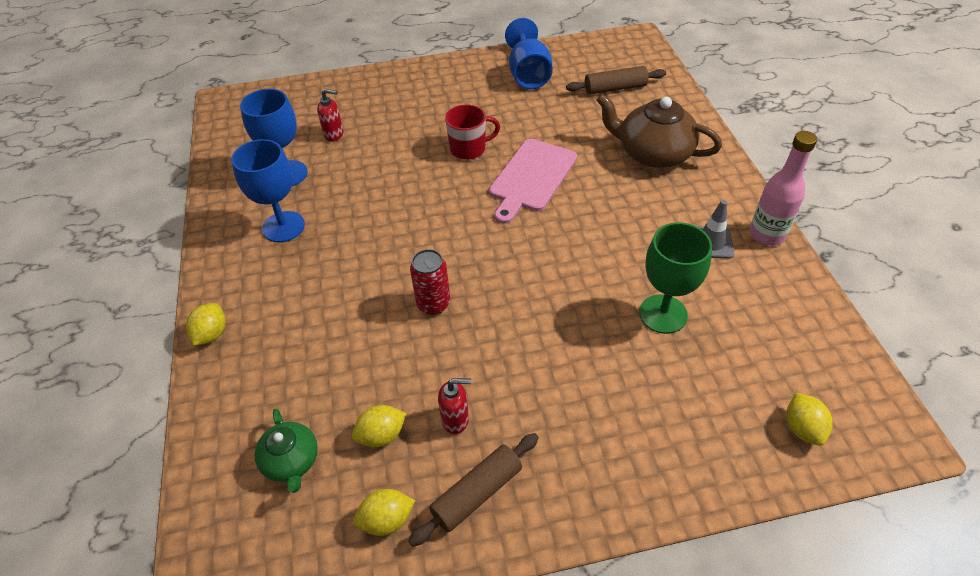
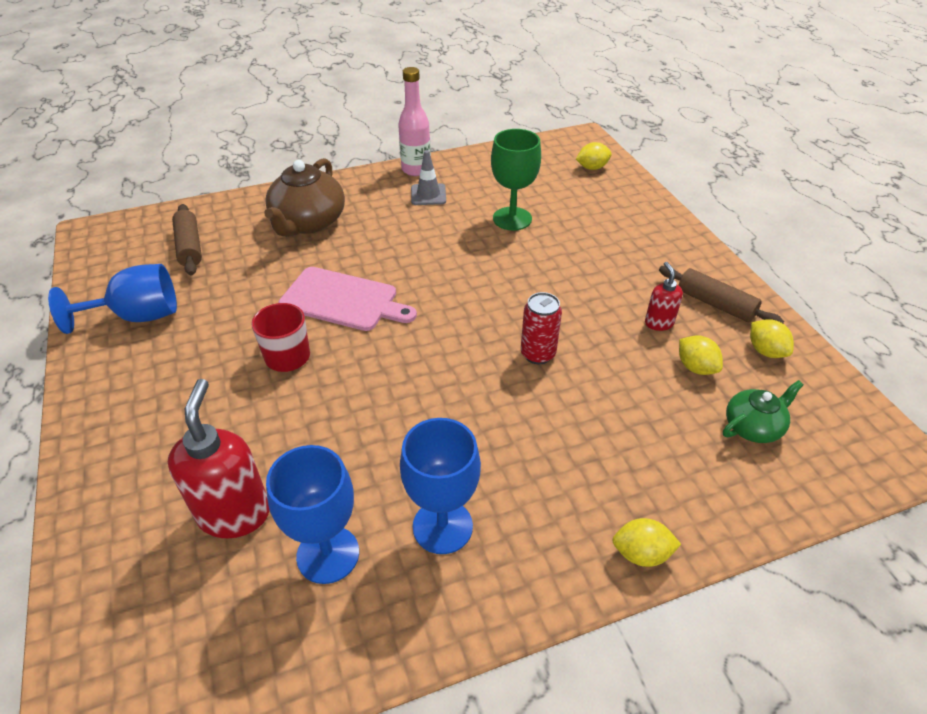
camera: 100 degrees left, 5 degrees down
(334, 134) = (234, 513): red soap dispenser -> red soap dispenser, size x1.89

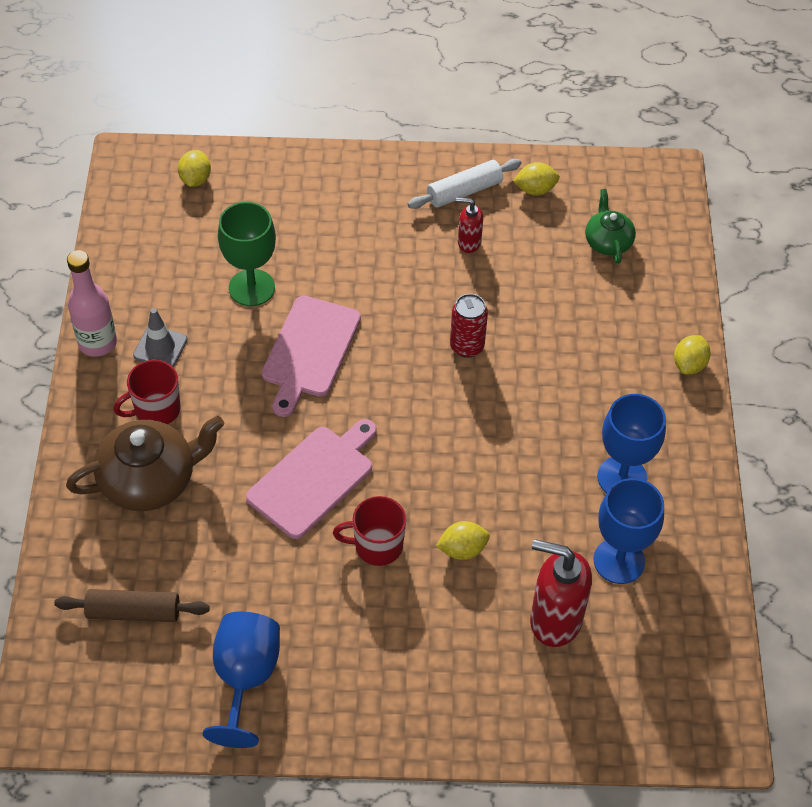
camera: 70 degrees left, 10 degrees up
(308, 222) = (150, 480): brown teapot -> brown teapot turned 60 degrees counterclockwise
(371, 208) = (156, 410): none -> red mug
(470, 263) = (309, 351): none -> pink cutting board
(695, 367) = (532, 244): yellow lemon -> yellow lemon (462, 549)
(715, 304) = (464, 191): brown rolling pin -> white rolling pin

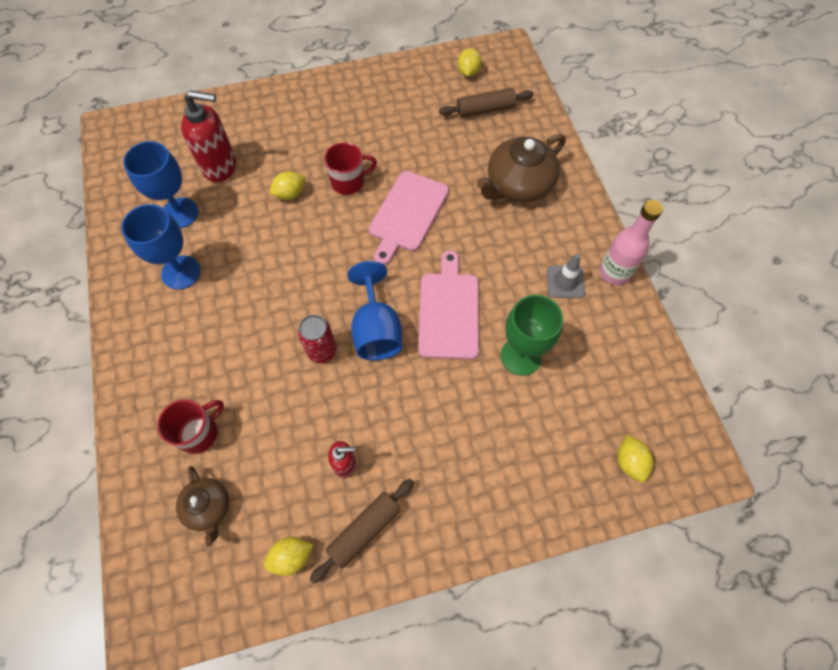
camera: 165 degrees right, 10 degrees up
(156, 410) = (541, 233): red mug -> red mug (199, 433)
(245, 678) = (403, 93): blue goblet -> blue goblet (376, 330)
(464, 191) = (364, 530): white rolling pin -> brown rolling pin
(608, 241) = (208, 507): green teapot -> brown teapot
(689, 364) = (126, 387): yellow lemon -> yellow lemon (468, 72)

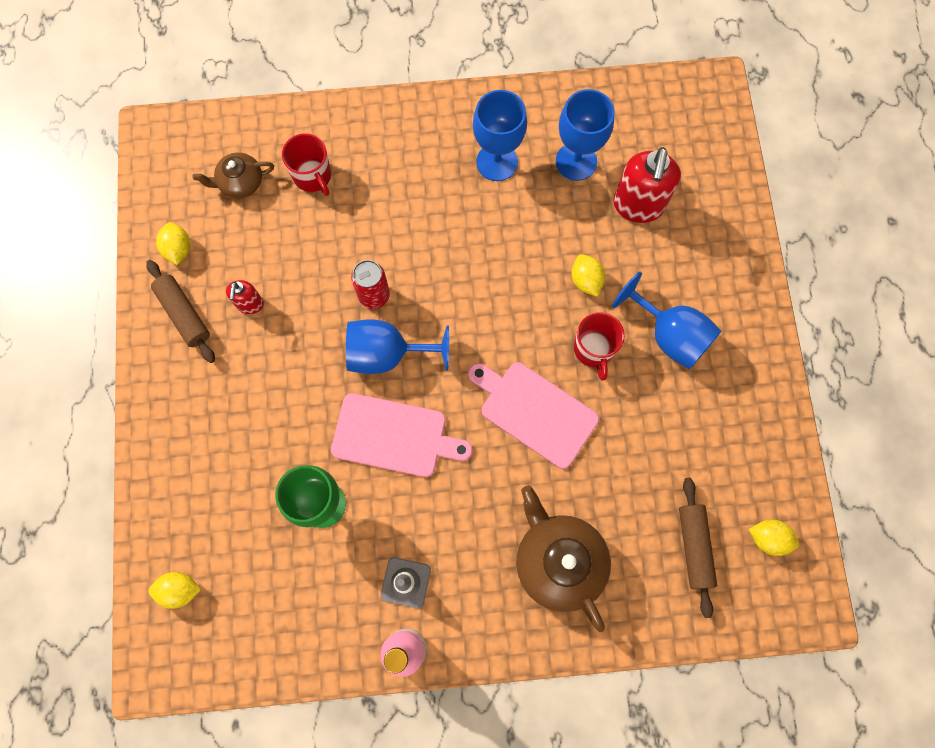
camera: 100 degrees right, 10 degrees up
(329, 137) = (669, 335): none -> blue goblet

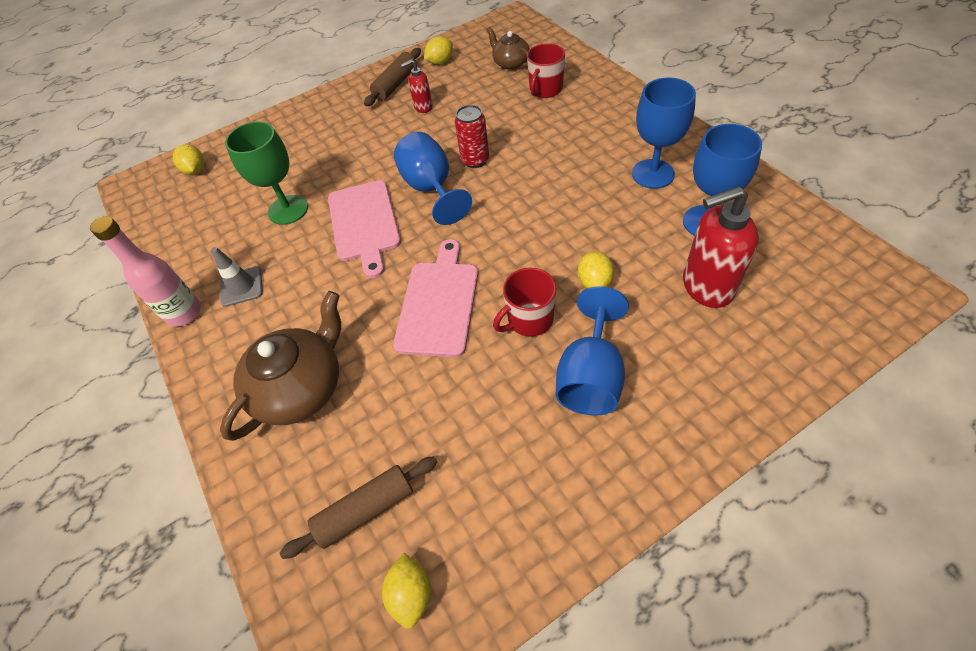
camera: 70 degrees right, 20 degrees down
(586, 280) = (594, 282): yellow lemon -> yellow lemon turned 45 degrees counterclockwise

